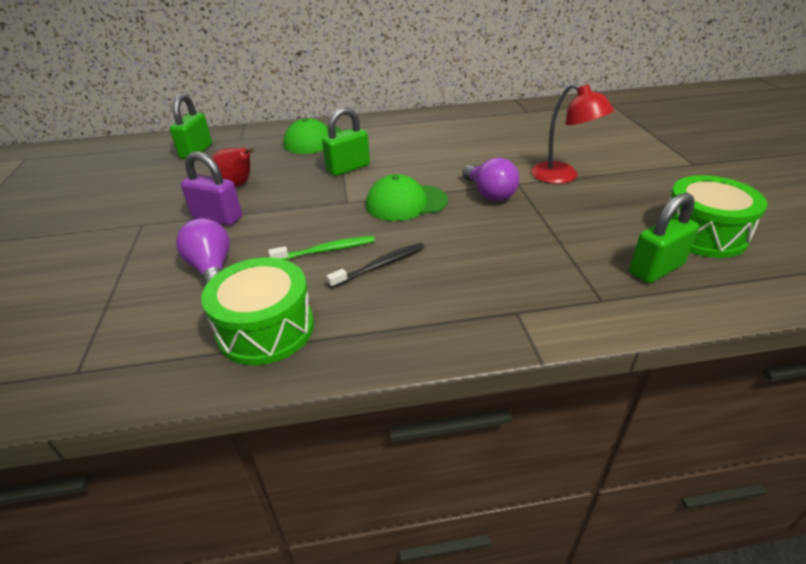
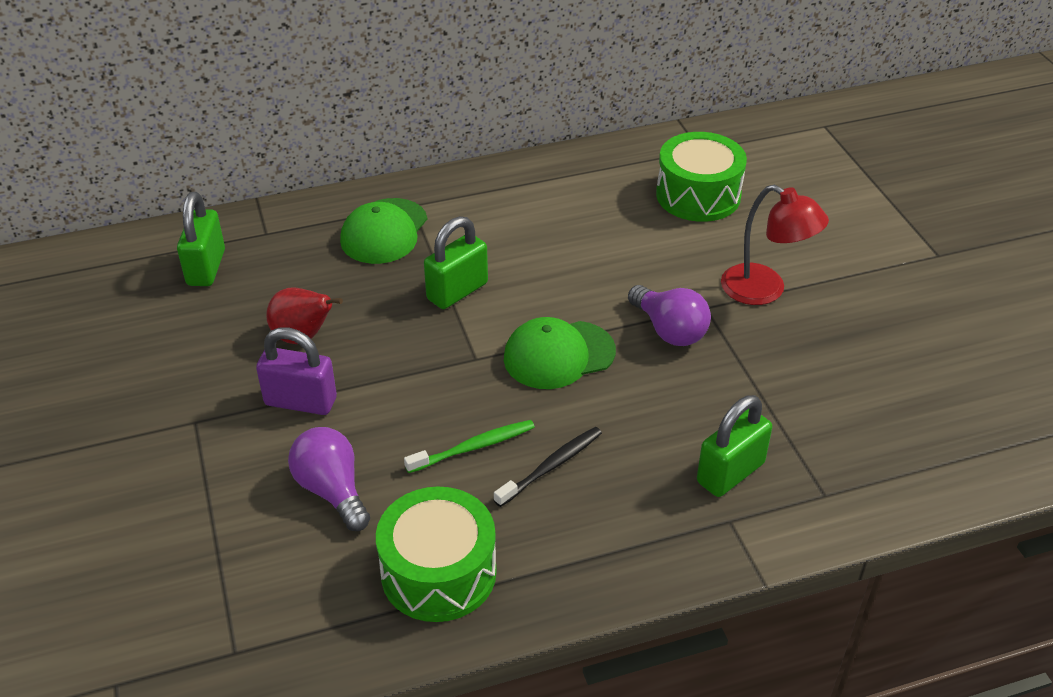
camera: 10 degrees left, 5 degrees up
(656, 269) = (886, 443): green padlock -> green padlock (730, 473)
(702, 234) = (942, 383): green drum -> green drum (698, 195)

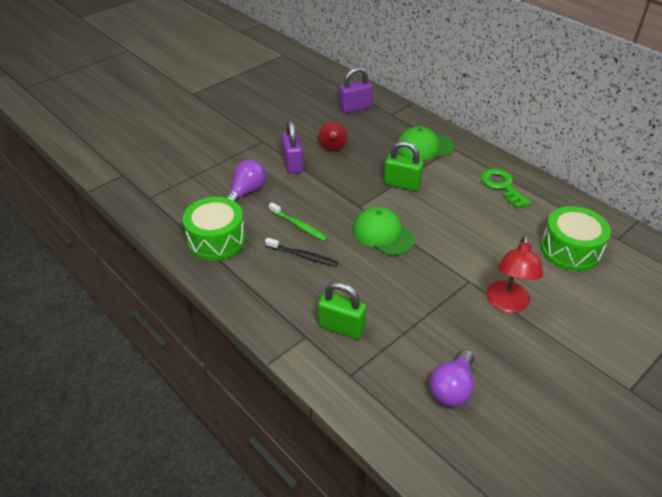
camera: 65 degrees right, 0 degrees up
(206, 268) = (355, 108): green padlock -> purple padlock
(535, 196) = (502, 186): none -> green key
(669, 330) = (436, 271): purple light bulb -> purple light bulb (452, 388)

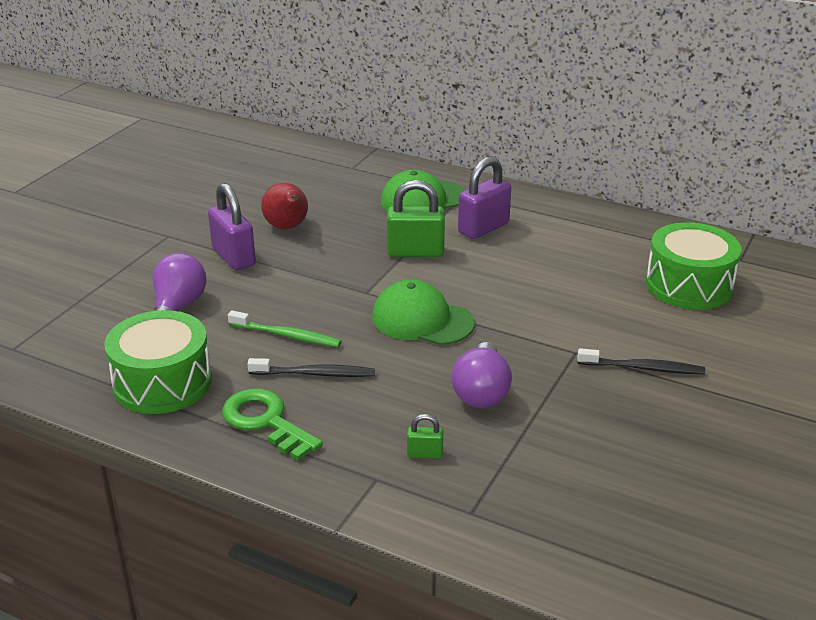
camera: 20 degrees left, 10 degrees down
(341, 327) = (425, 453): green padlock -> green padlock, size x0.49
(355, 108) = (292, 168): purple padlock -> purple padlock (483, 228)
(452, 388) = (626, 491): purple light bulb -> purple light bulb (481, 392)
(502, 186) = (557, 228): green key -> green key (266, 421)
(507, 304) = (643, 368): red lamp -> black toothbrush

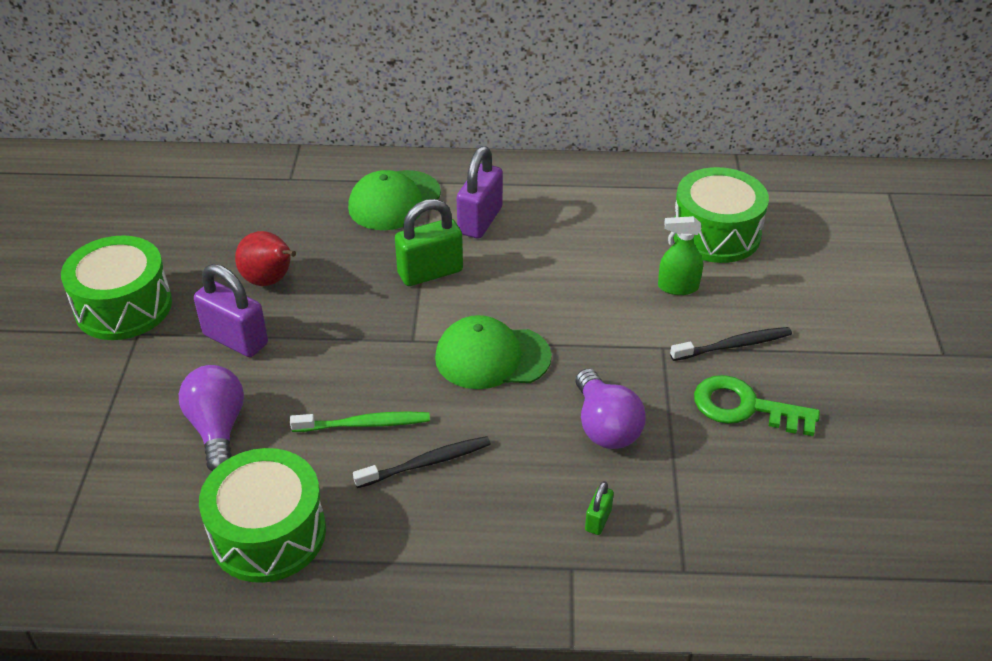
camera: 25 degrees left, 10 degrees up
(171, 217) = (123, 307): none -> green drum
(266, 421) = (415, 541): green key -> green key (745, 407)
(425, 453) = (598, 520): green padlock -> green padlock turned 45 degrees counterclockwise
(623, 314) = (678, 287): none -> green spray bottle

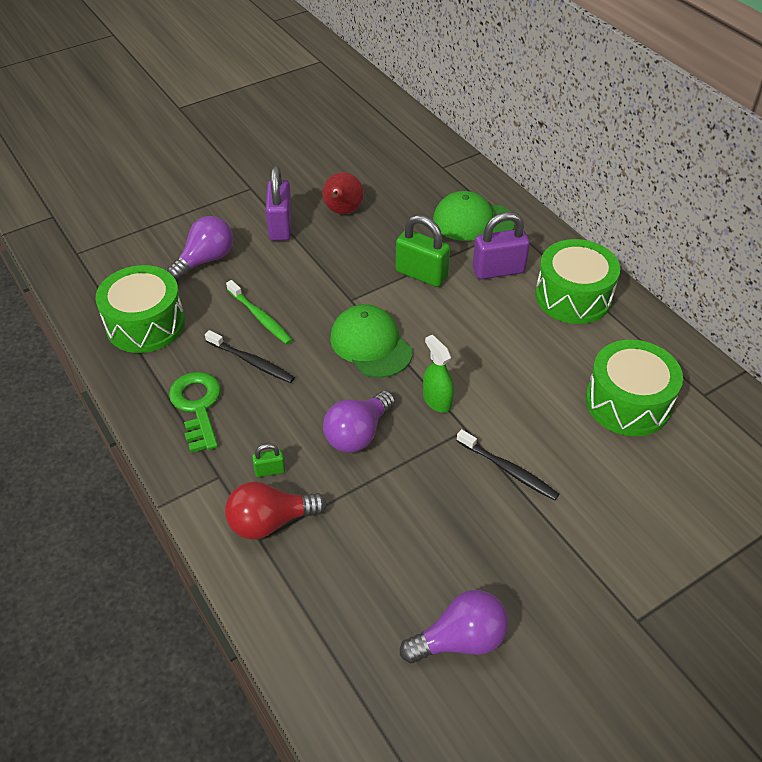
camera: 55 degrees right, 5 degrees up
(123, 307) = (266, 170): green drum -> green drum (573, 296)
(668, 552) = (270, 522): none -> red light bulb
(678, 287) = (540, 408): green spray bottle -> green spray bottle (437, 400)
(745, 407) = (447, 506): green key -> green key (197, 406)
(900, 476) = (460, 640): none -> purple light bulb

